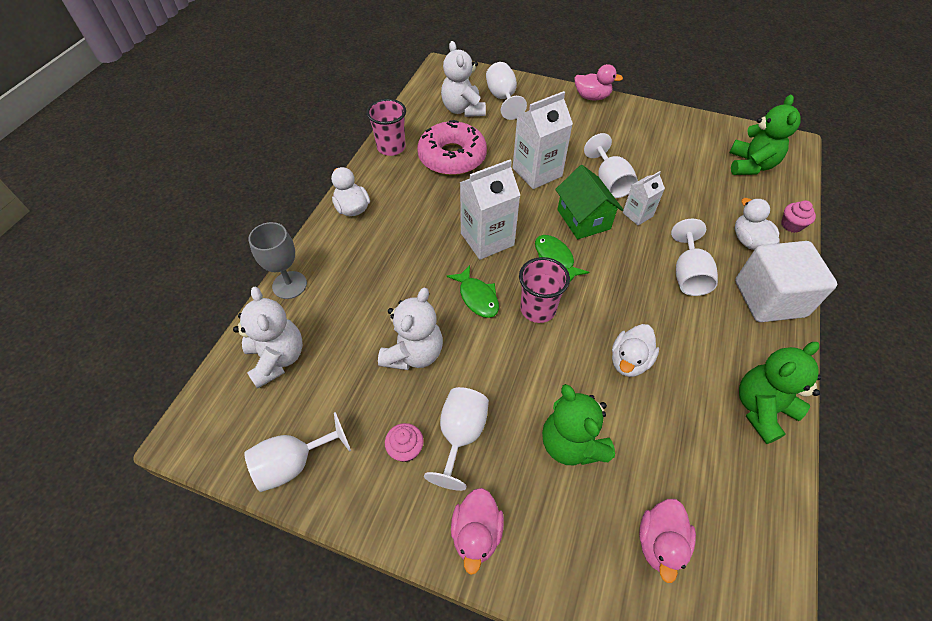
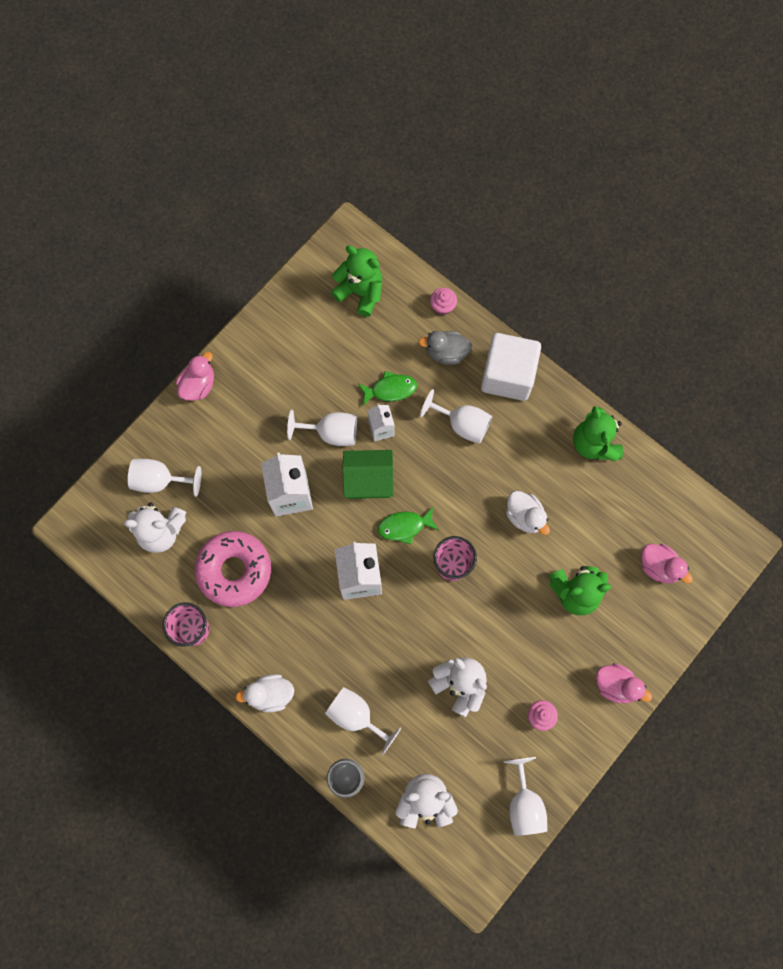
camera: 70 degrees left, 20 degrees up
(460, 435) = (543, 671): white goblet -> white goblet (356, 716)
(477, 297) = (422, 611): green fish -> green fish (390, 389)
(748, 241) = (446, 353): white duck -> grey duck

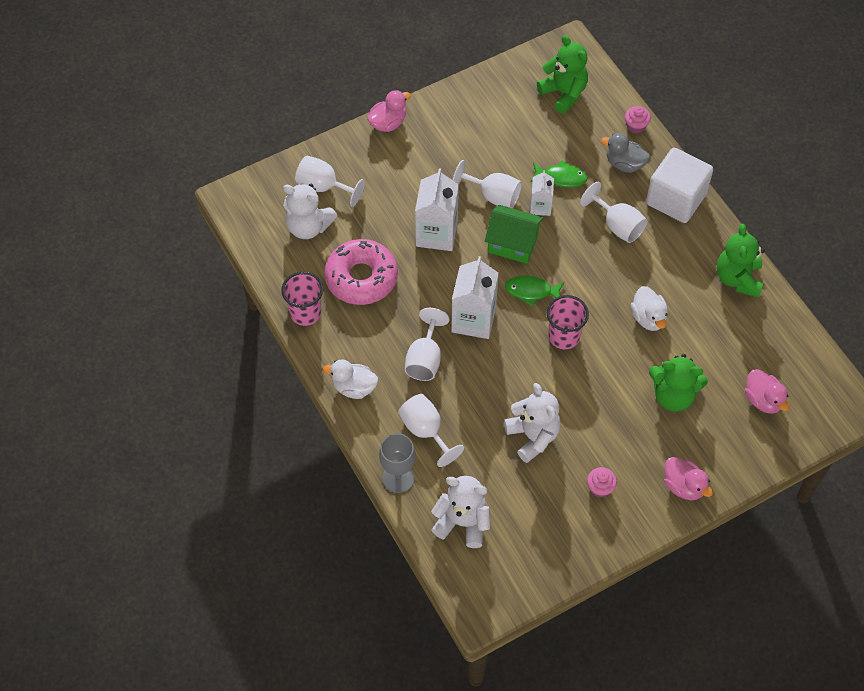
camera: 20 degrees right, 15 degrees down
(524, 804) = (556, 557): white goblet -> white goblet (425, 359)

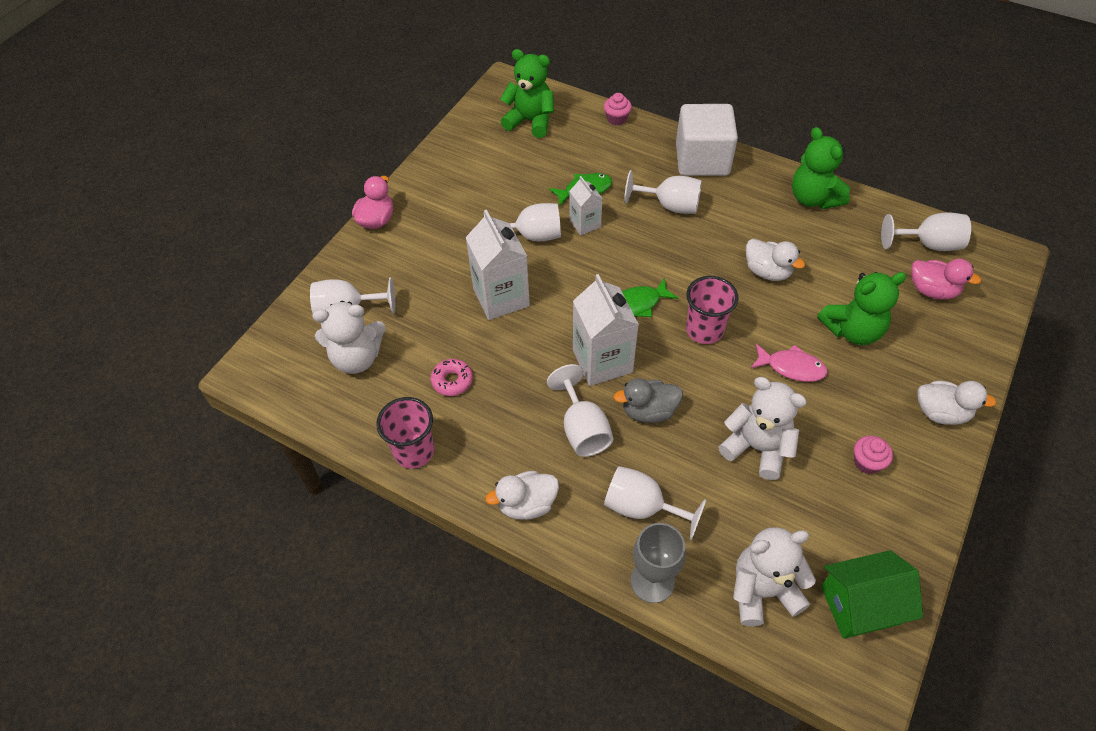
camera: 30 degrees left, 5 degrees down
(361, 278) = (452, 381): pink donut -> pink donut, size x0.46
(513, 244) = (585, 269): green house -> green house (860, 605)
(604, 397) = (791, 367): none -> pink fish
(624, 164) = (632, 152): grey duck -> grey duck (648, 411)
(683, 486) = (941, 413): pink duck -> white duck
(795, 364) = (928, 244): none -> white goblet

